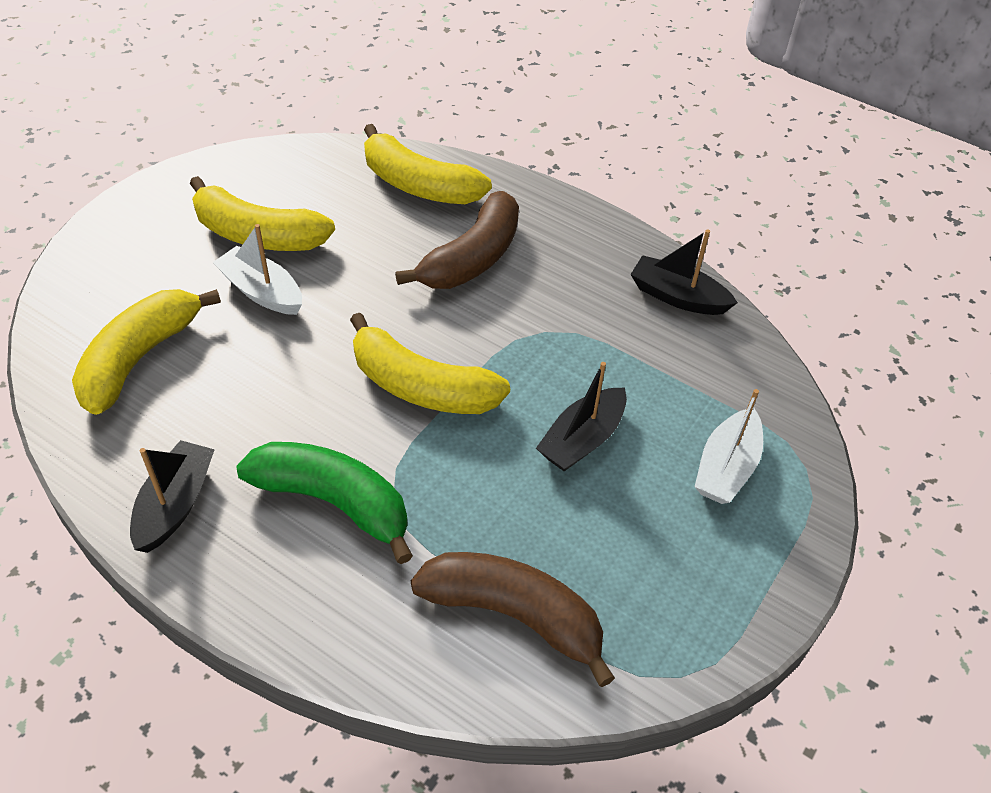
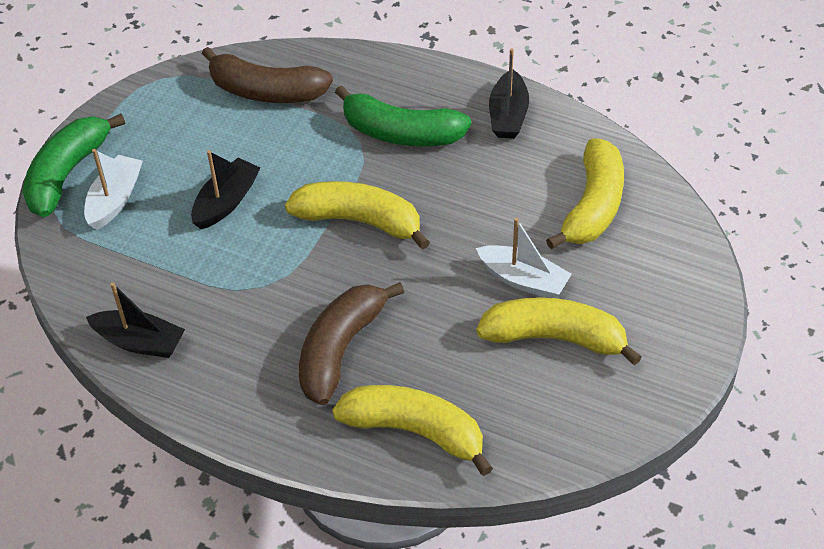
camera: 175 degrees right, 0 degrees up
(798, 519) = (67, 173): none -> green banana

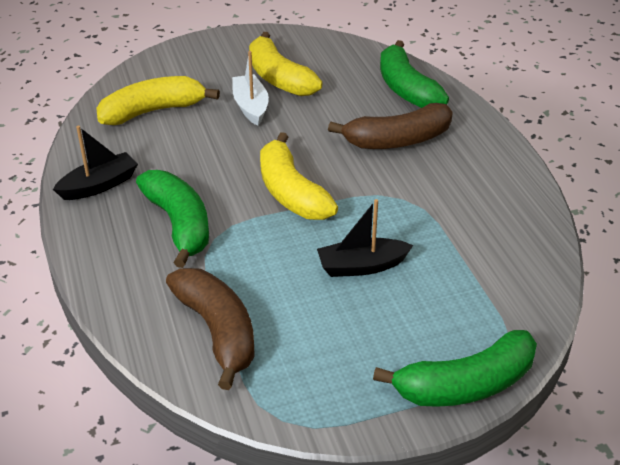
camera: 135 degrees left, 10 degrees down
(115, 199) = (445, 330): white boat -> none
(139, 342) = (522, 220): black boat -> none
(415, 431) = (406, 89): yellow banana -> green banana

